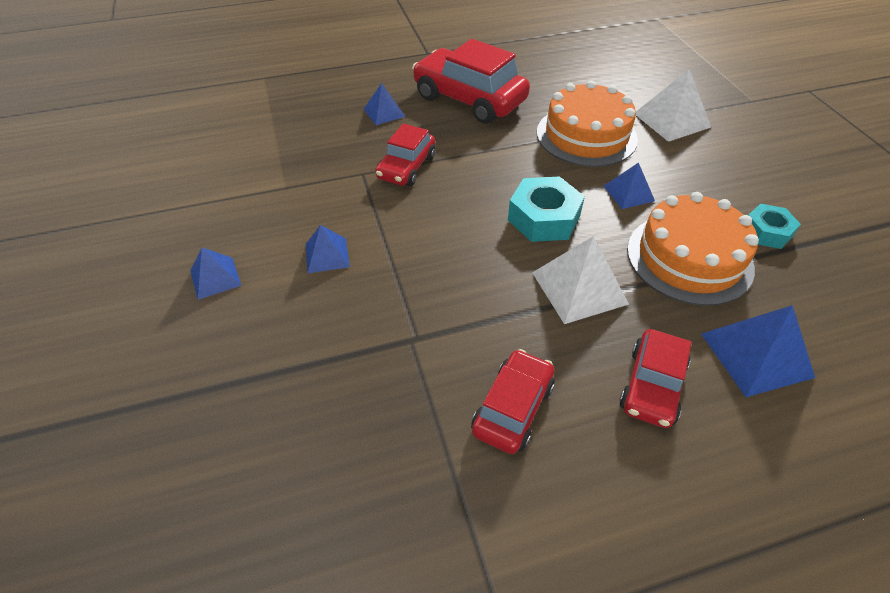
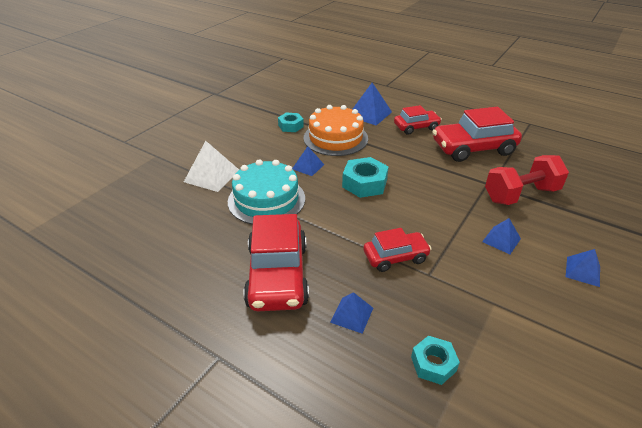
camera: 130 degrees left, 10 degrees down
(298, 123) = (433, 364): none -> turquoise nut
(356, 350) = (521, 195): none -> red dumbbell
(513, 408) = (473, 148): red car -> red car, size x1.71
(579, 288) = (395, 156): white pyramid -> none
(586, 135) = (266, 200): orange cake -> turquoise cake

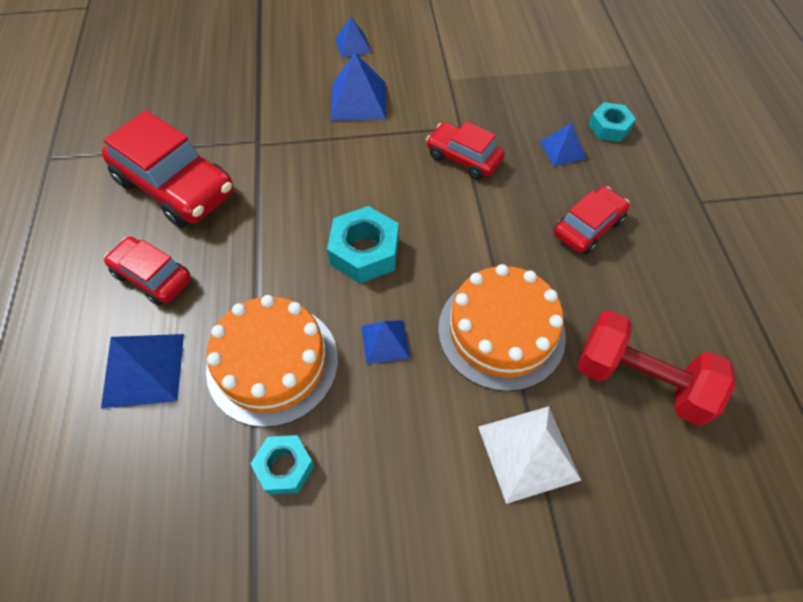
camera: 130 degrees left, 20 degrees up
(266, 200) = (501, 331): turquoise cake -> orange cake
(277, 275) = (588, 227): red car -> red car, size x0.58
(433, 364) = (546, 87): turquoise nut -> turquoise nut (609, 127)
(501, 240) = (358, 101): blue pyramid -> blue pyramid, size x1.65
(521, 195) = (259, 112): red dumbbell -> red dumbbell (640, 380)

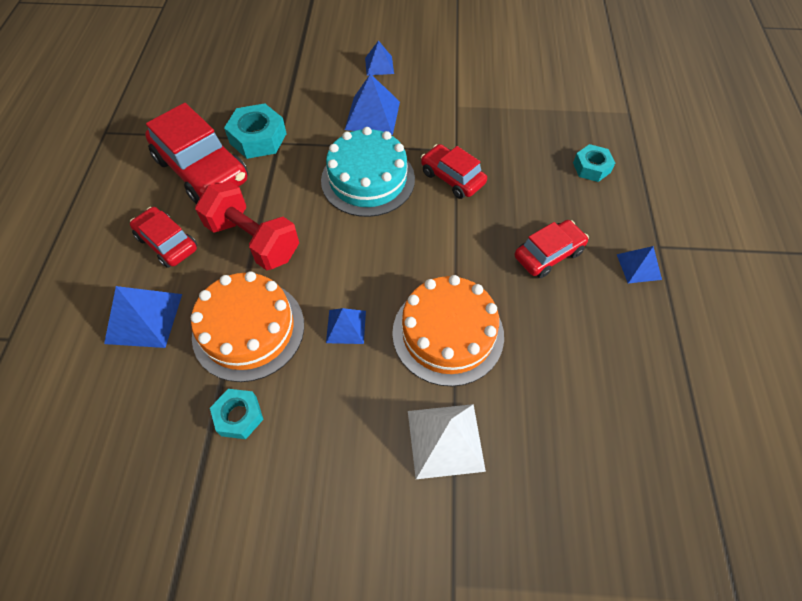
camera: 10 degrees right, 0 degrees up
(364, 251) = (347, 247): turquoise nut -> turquoise nut (258, 138)
(370, 172) = (368, 179): none -> turquoise cake
(562, 150) = (543, 182): blue pyramid -> blue pyramid (639, 266)
(640, 380) = (560, 395): red dumbbell -> red dumbbell (253, 240)

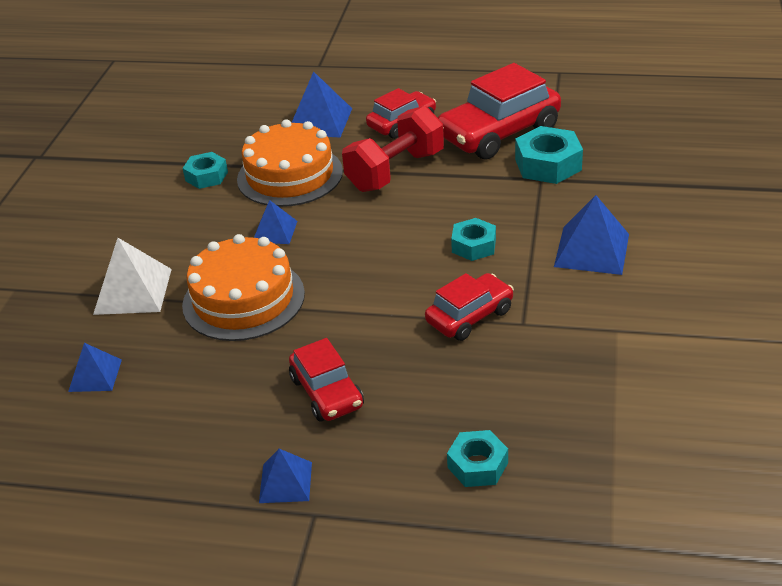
camera: 100 degrees right, 20 degrees down
(368, 179) = (474, 246): turquoise cake -> turquoise nut
(379, 65) = (702, 257): blue pyramid -> blue pyramid (95, 375)

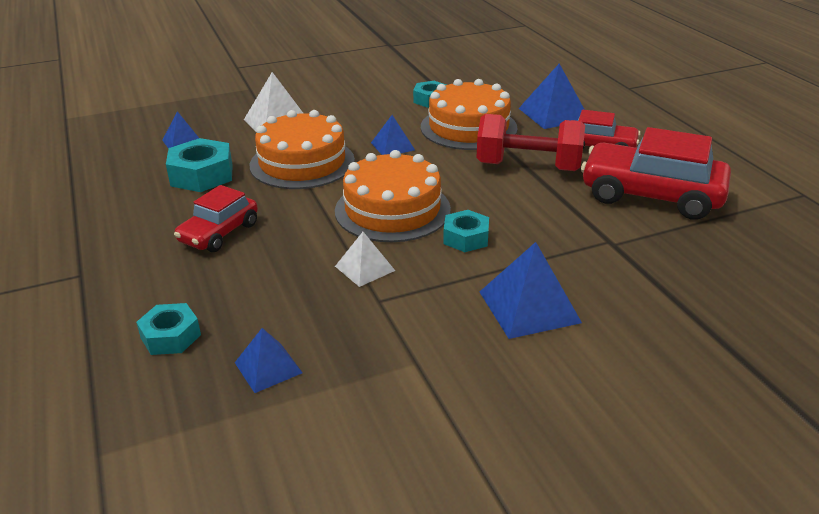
camera: 55 degrees right, 5 degrees down
(285, 482) = (110, 250): blue pyramid -> blue pyramid (268, 367)
(391, 270) = (392, 210): none -> orange cake
(470, 316) = (365, 268): red car -> white pyramid
(548, 164) = (637, 237): turquoise nut -> turquoise nut (202, 175)

